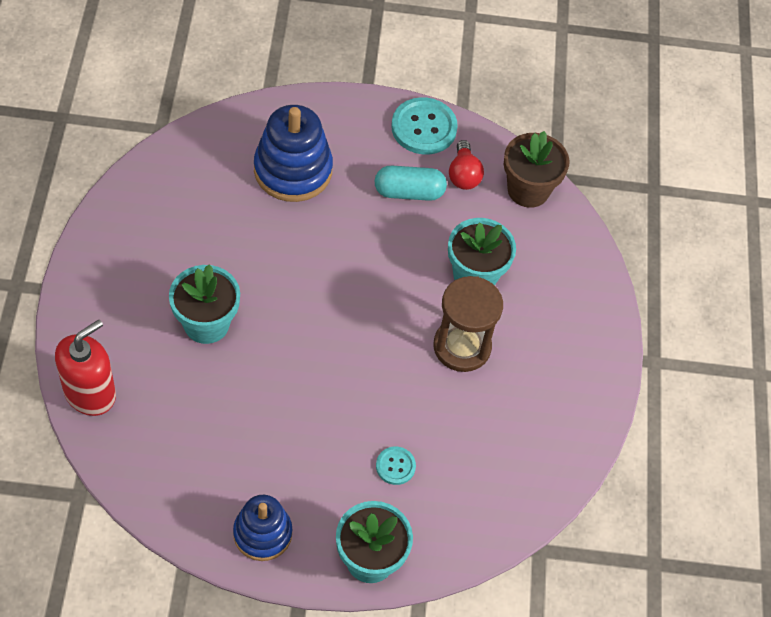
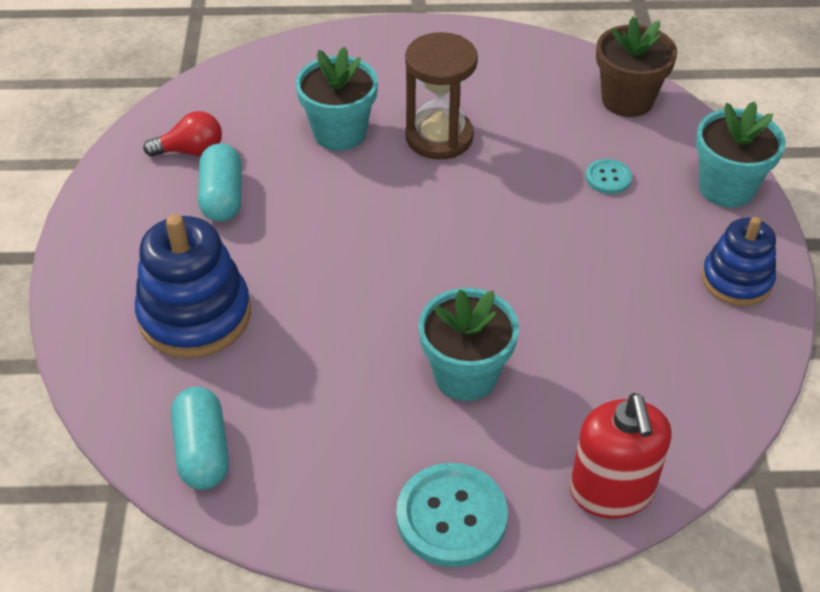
camera: 90 degrees left, 10 degrees down
(90, 393) = (611, 491): red soap dispenser -> red soap dispenser turned 135 degrees counterclockwise
(177, 170) = (203, 451): none -> turquoise capsule
(424, 128) = (116, 191): turquoise button -> turquoise button (451, 517)
(528, 190) = (209, 97): brown flower pot -> brown flower pot (627, 100)

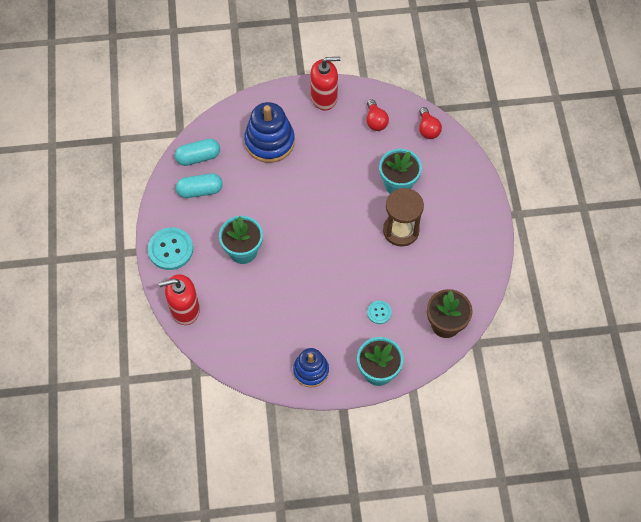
camera: 85 degrees right, 15 degrees up
(109, 220) = (324, 97): none -> red soap dispenser
(222, 197) = (344, 140): turquoise capsule -> turquoise capsule (200, 191)
(229, 86) = (428, 129): none -> red light bulb

